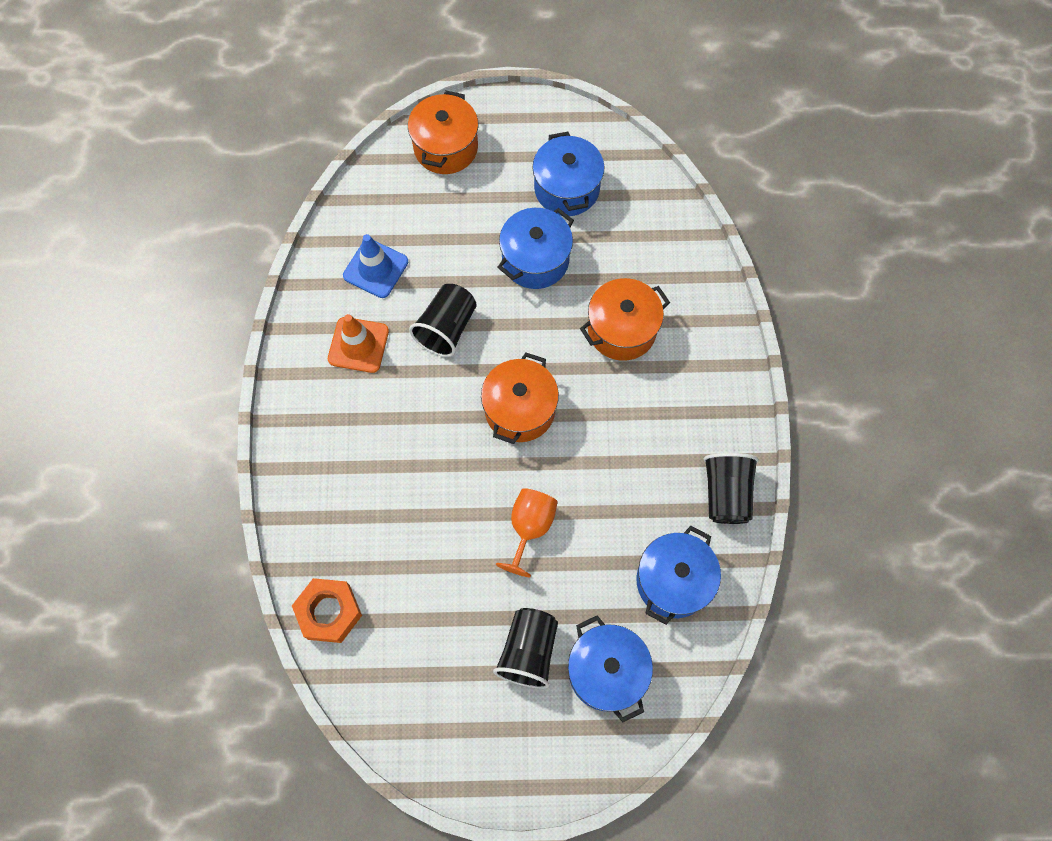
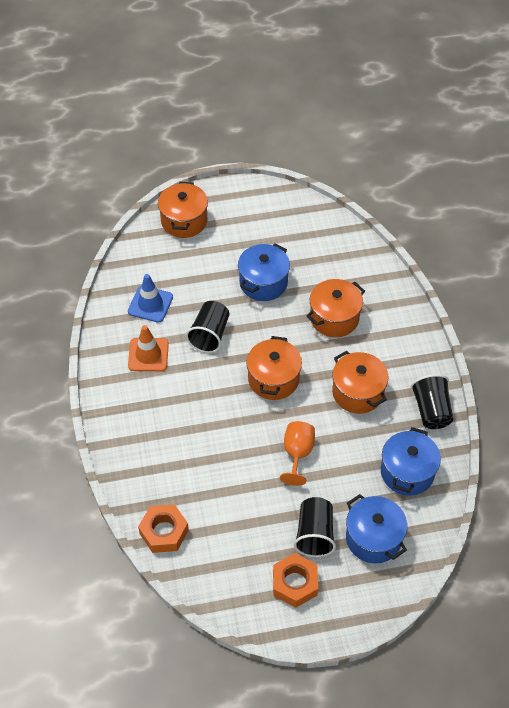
camera: 10 degrees left, 15 degrees down
(487, 719) = (295, 583): none -> orange nut
(566, 189) = (275, 235): blue pot -> none
(630, 449) = (357, 392): none -> orange pot

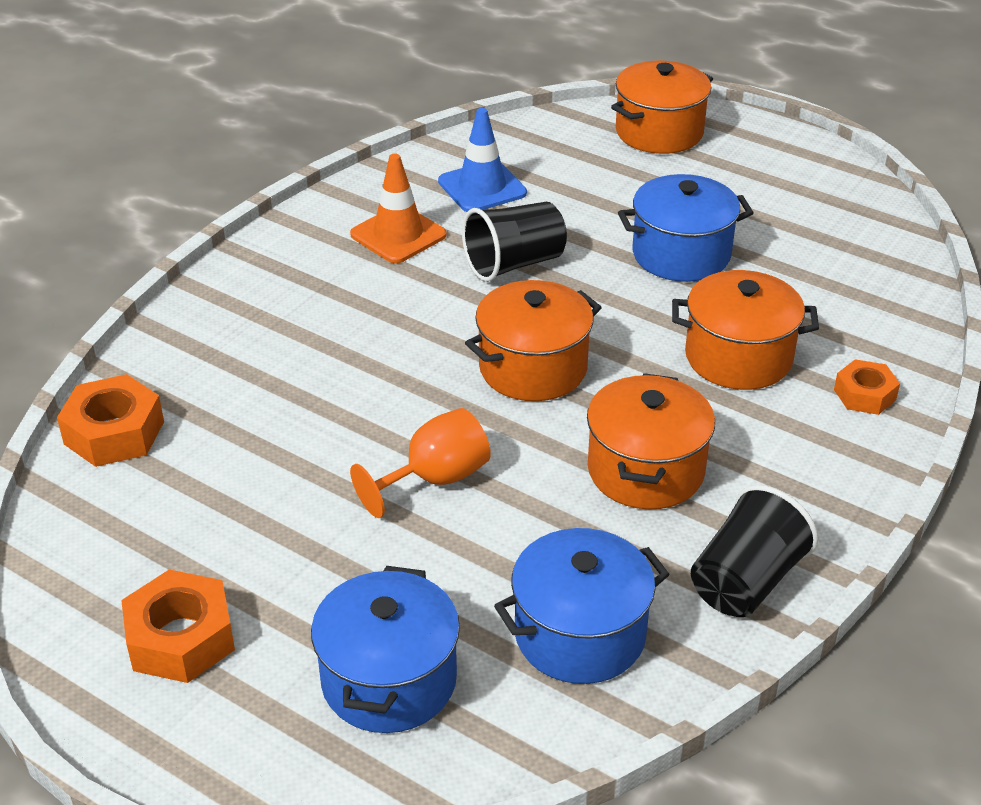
camera: 45 degrees right, 15 degrees down
(314, 534) = (306, 599): black cup -> none
(389, 303) = (864, 395): none -> orange nut

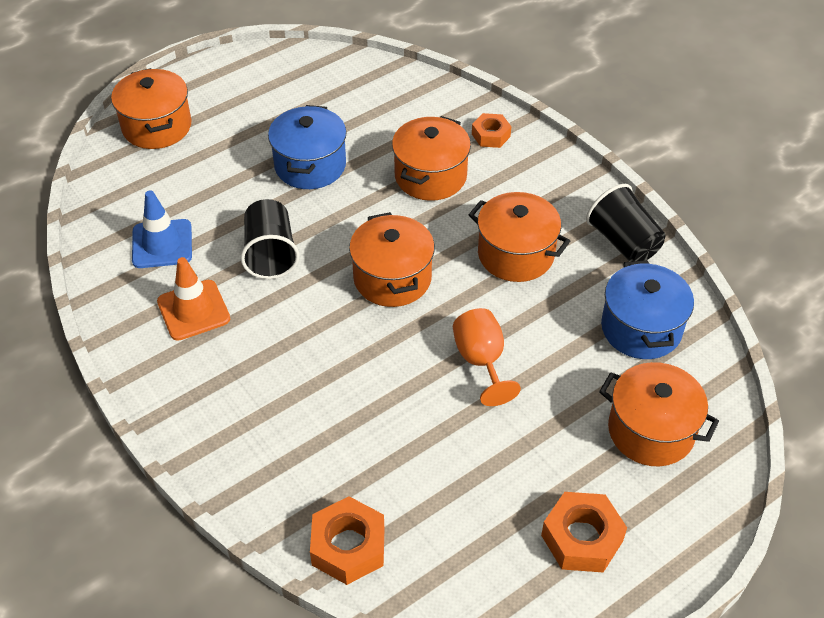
camera: 70 degrees left, 10 degrees up
(389, 680) = (651, 431): blue pot -> orange pot

